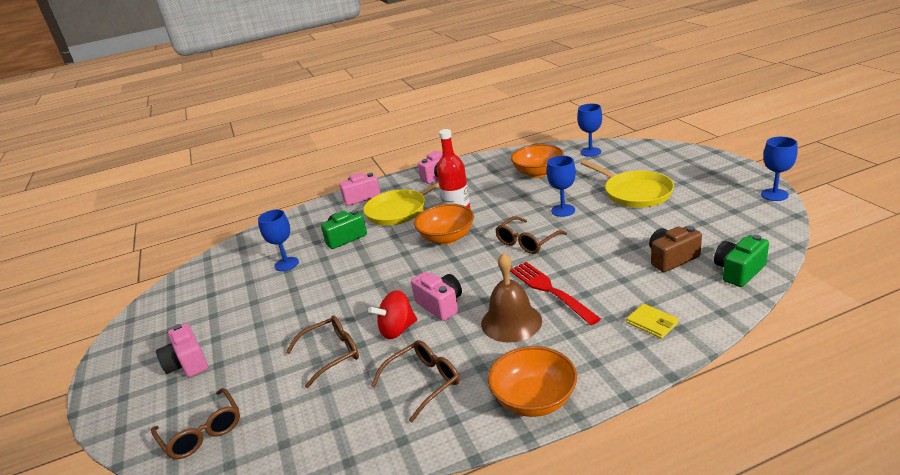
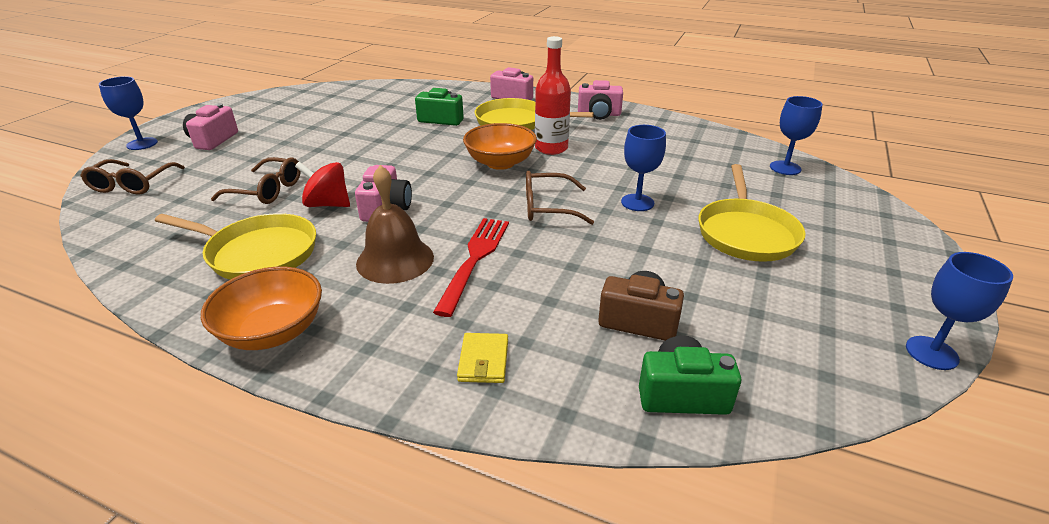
camera: 40 degrees right, 5 degrees up
(286, 264) = (376, 115): blue goblet -> blue goblet (142, 144)
(423, 382) = (258, 253): brown glasses -> yellow pan
(538, 173) = (689, 157): orange bowl -> none

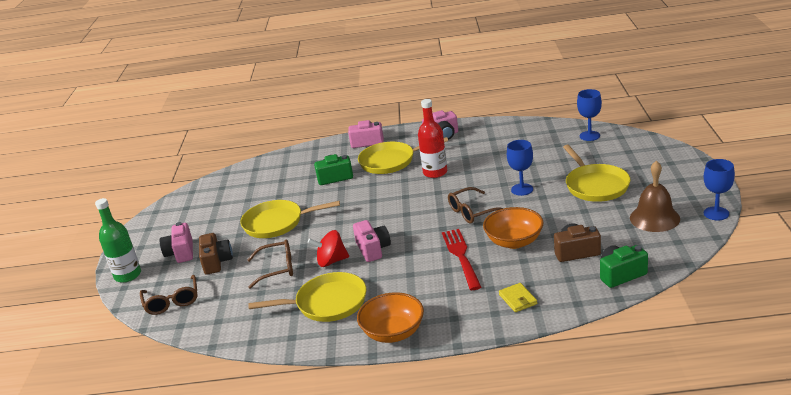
camera: 20 degrees left, 5 degrees down
(142, 144) = (128, 275): blue goblet -> green bottle
(227, 161) = (217, 262): none -> brown camera
(331, 144) = (277, 223): none -> yellow pan
(395, 260) = (415, 274): brown bell -> brown bell (654, 218)
(500, 163) = (412, 194): orange bowl -> orange bowl (514, 241)

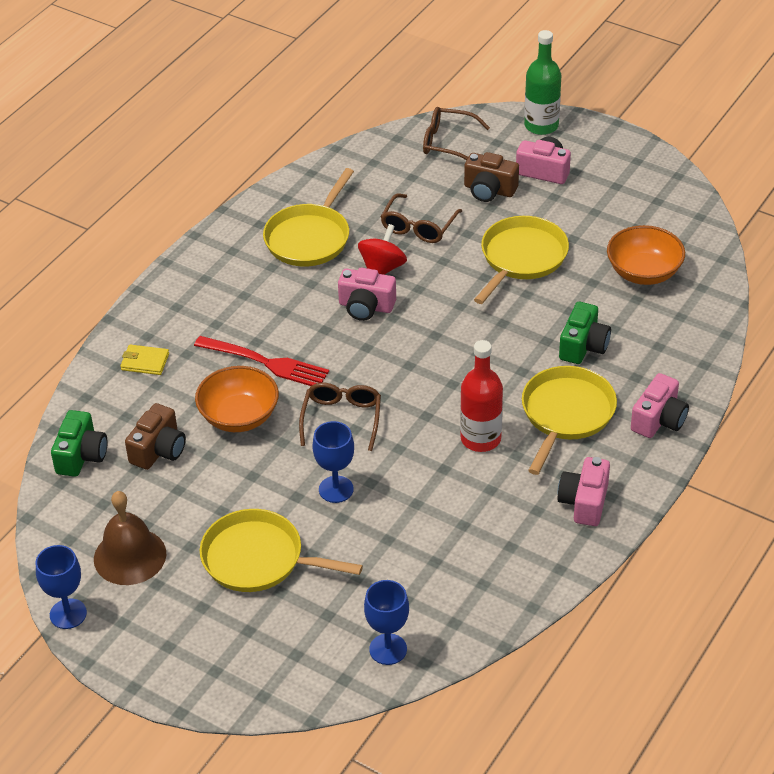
camera: 120 degrees right, 15 degrees up
(393, 332) = (207, 260): orange bowl -> orange bowl (643, 272)

